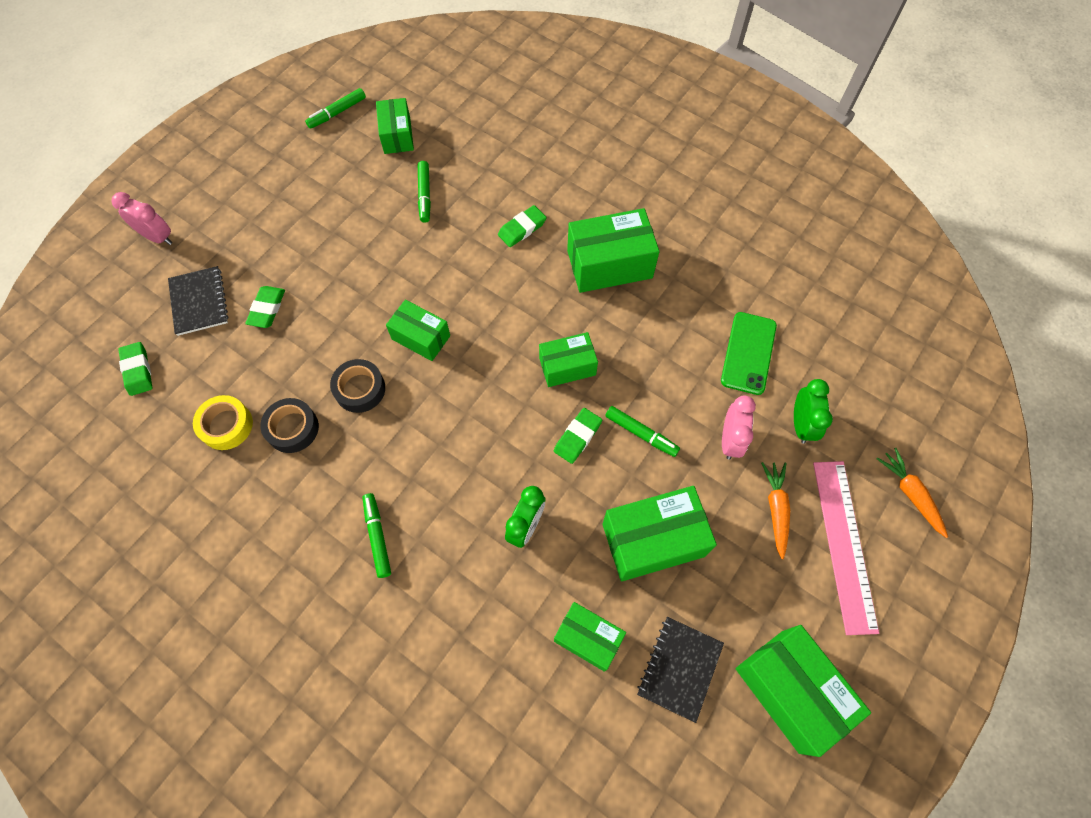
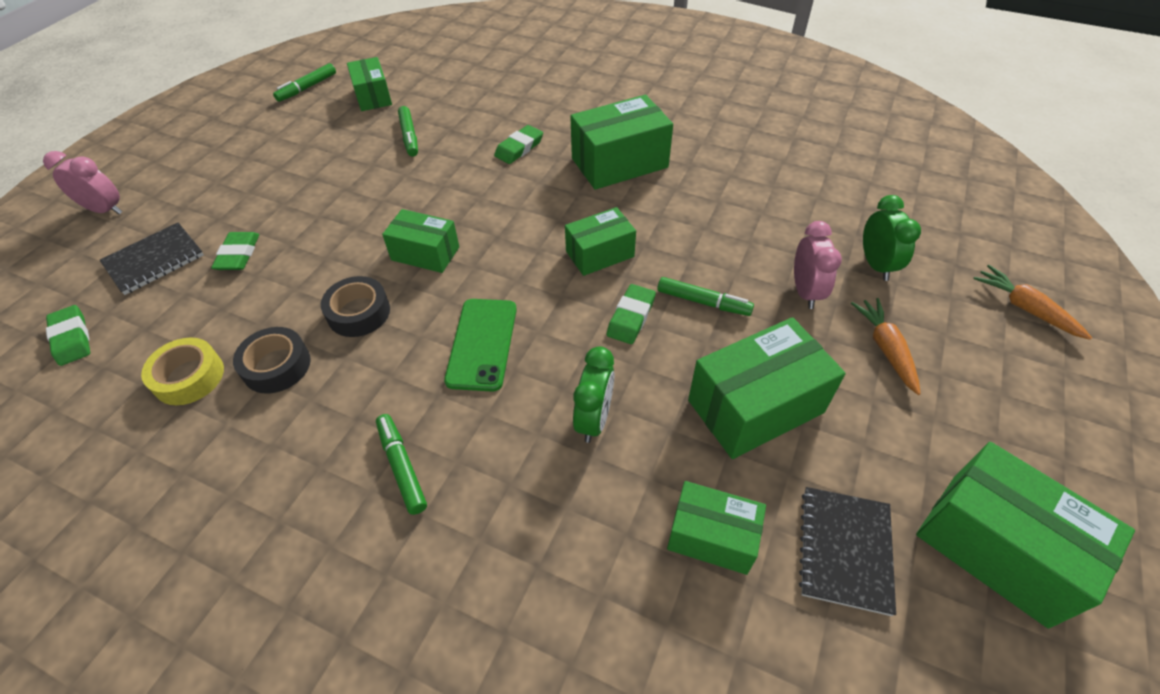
camera: 10 degrees left, 15 degrees down
(199, 302) = (154, 260): black notebook -> black notebook turned 75 degrees clockwise
(748, 353) = (792, 213): green phone -> green phone (482, 344)
(843, 544) = (979, 370): pink ruler -> none

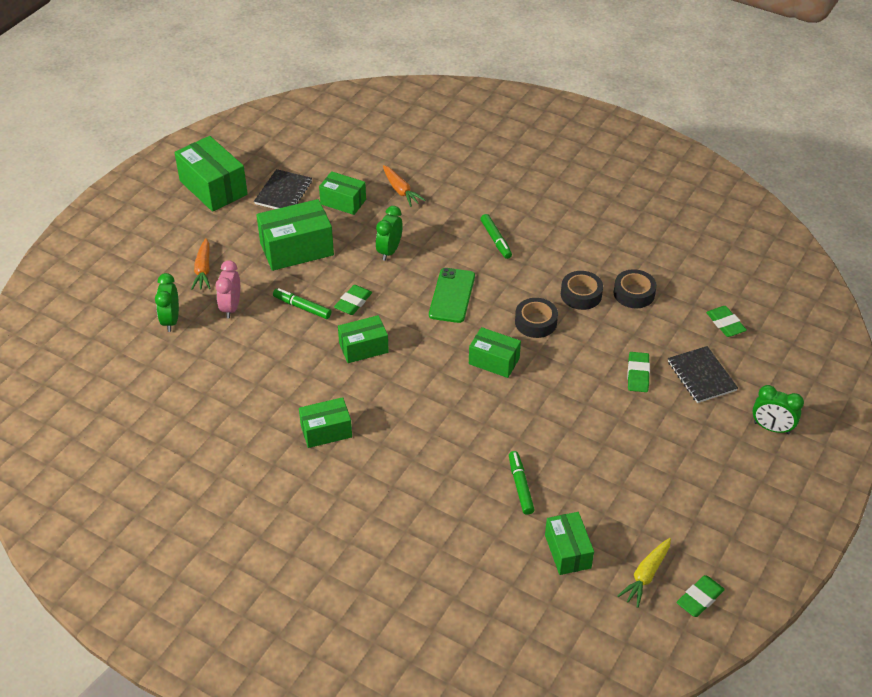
camera: 175 degrees left, 5 degrees down
(105, 210) = (771, 428): pink clock -> green clock
(154, 260) = (701, 376): black notebook -> black notebook turned 75 degrees counterclockwise
(189, 377) = (634, 293): yellow tape -> black tape
(307, 88) = (646, 575): green marker -> yellow carrot
(519, 148) = (414, 459): green eraser -> green eraser (699, 598)
(619, 163) = (326, 431): green box -> green box, size x0.62
(1025, 308) = (98, 284): orange carrot -> orange carrot (400, 190)

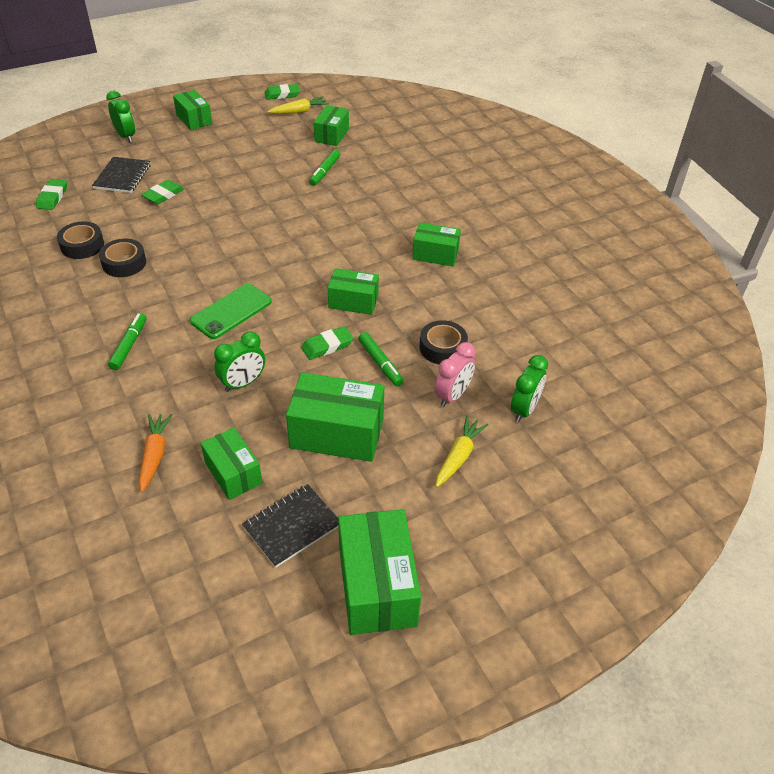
camera: 150 degrees left, 0 degrees up
(203, 270) = (458, 456): orange carrot -> yellow carrot
(494, 361) = (256, 246): green box -> green box (194, 119)
(535, 322) = (188, 259): black tape -> black tape (442, 348)

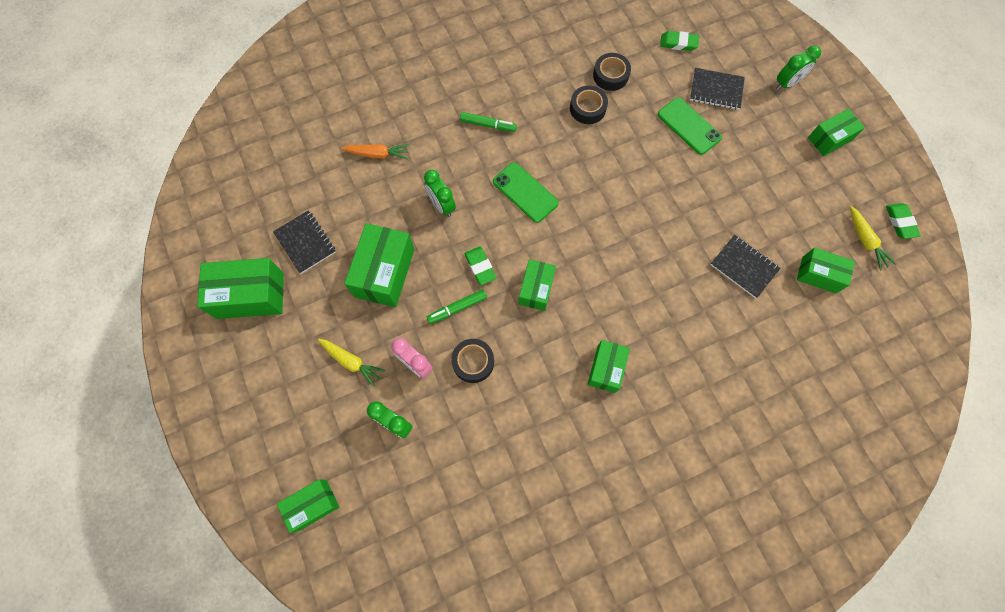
camera: 95 degrees right, 25 degrees up
(163, 195) = (689, 126): green eraser -> green phone
(233, 473) = (355, 204): green box -> green box (312, 505)
(324, 172) = (744, 267): green marker -> black notebook

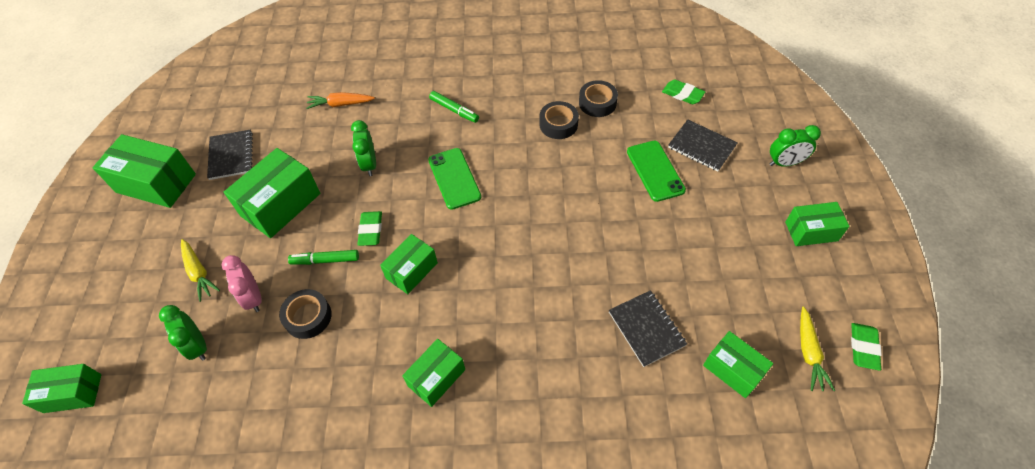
camera: 25 degrees right, 15 degrees down
(377, 154) = (340, 104): orange carrot -> orange carrot turned 150 degrees clockwise

